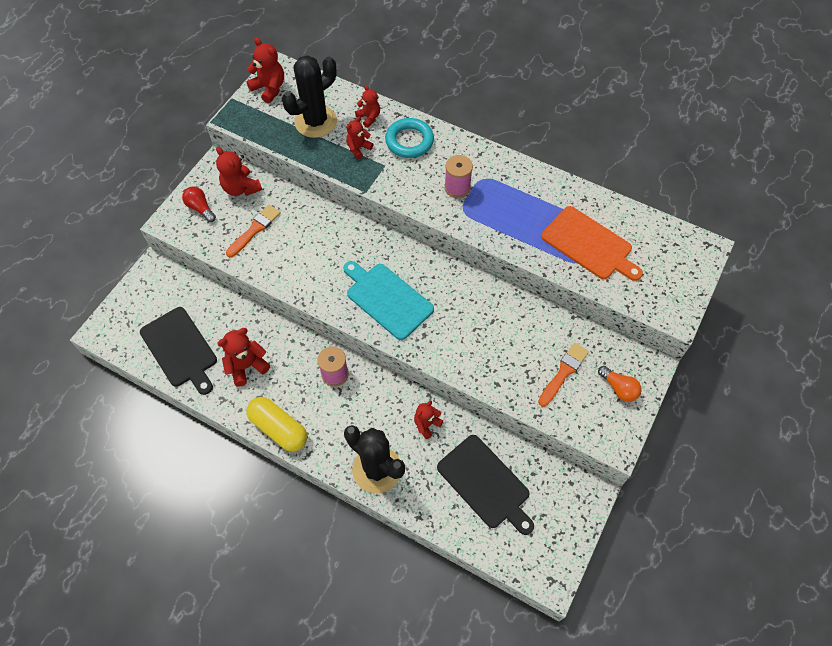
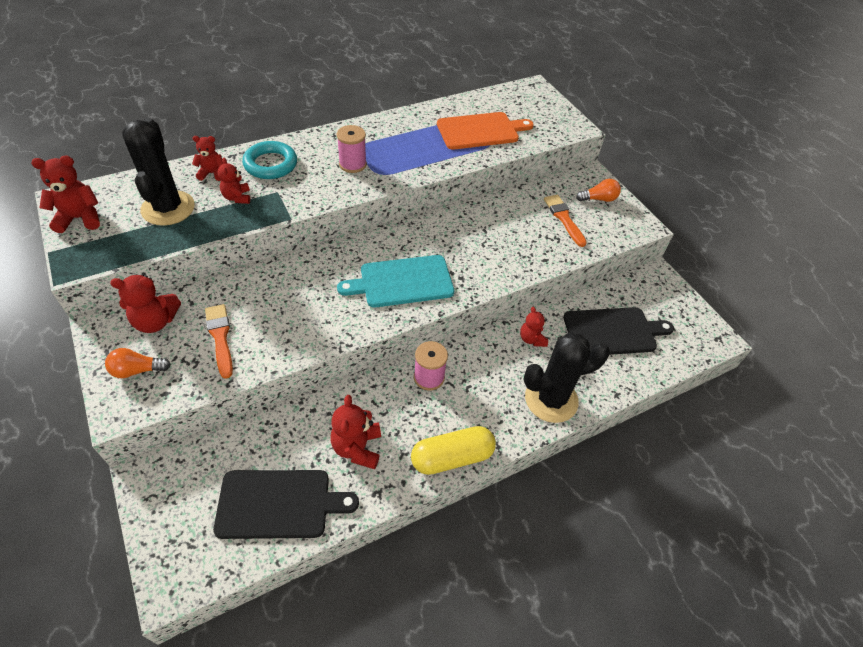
camera: 60 degrees left, 10 degrees down
(200, 208) = (137, 370): red light bulb -> orange light bulb

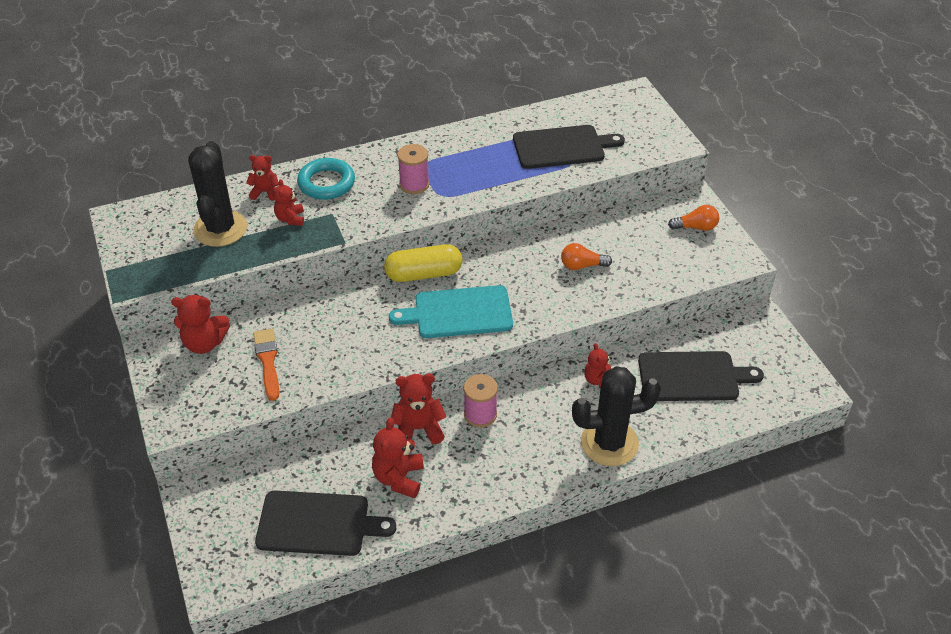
camera: 10 degrees right, 5 degrees down
(80, 218) = (134, 237): red teddy bear -> red teddy bear (418, 429)
(137, 370) = (187, 389): orange light bulb -> orange light bulb (582, 265)
(452, 457) = (495, 493): yellow capsule -> yellow capsule (424, 274)
(480, 131) = (562, 147): orange cutting board -> black cutting board
(564, 218) = (650, 249): orange brush -> none

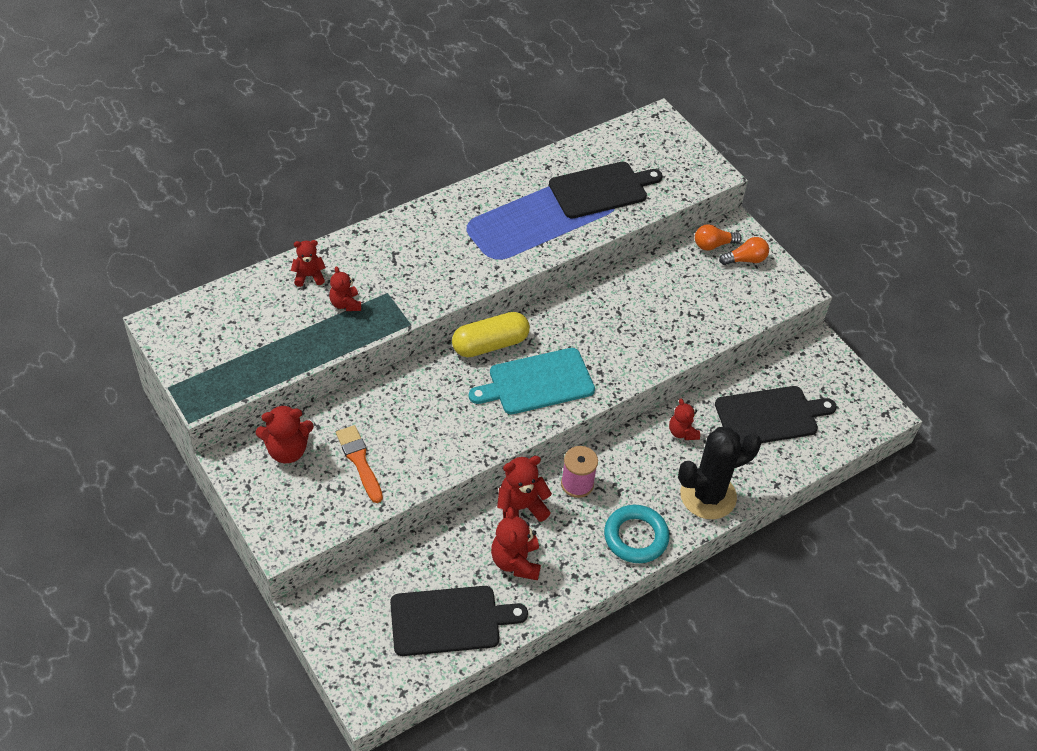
camera: 15 degrees left, 5 degrees up
(220, 229) = (275, 324): black cactus -> none
(326, 183) = (370, 258): turquoise ring -> turquoise ring (636, 537)
(414, 184) = (462, 249): pink spool -> none
(582, 265) = (645, 315): orange light bulb -> orange light bulb (713, 245)

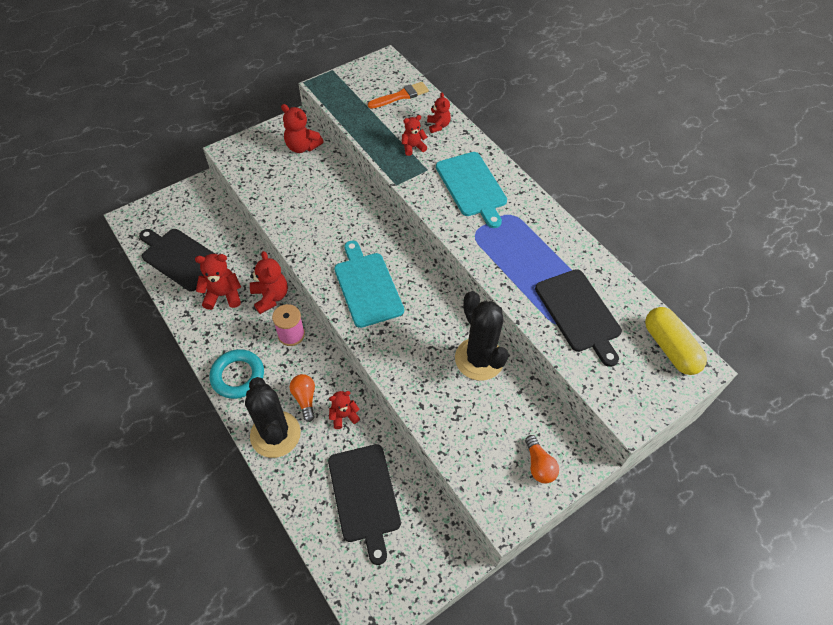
camera: 90 degrees right, 5 degrees up
(287, 450) = (302, 147): red teddy bear -> red teddy bear turned 45 degrees counterclockwise
(359, 461) = (292, 183): orange brush -> orange brush (400, 96)
(420, 253) = (472, 186): none -> turquoise cutting board
(450, 620) = (180, 258): black cutting board -> black cutting board turned 135 degrees clockwise
(490, 344) = (405, 254): yellow capsule -> yellow capsule (670, 348)
(633, 291) = (479, 359): none -> black cactus
(713, 245) = (554, 434): orange light bulb -> orange light bulb (305, 399)

